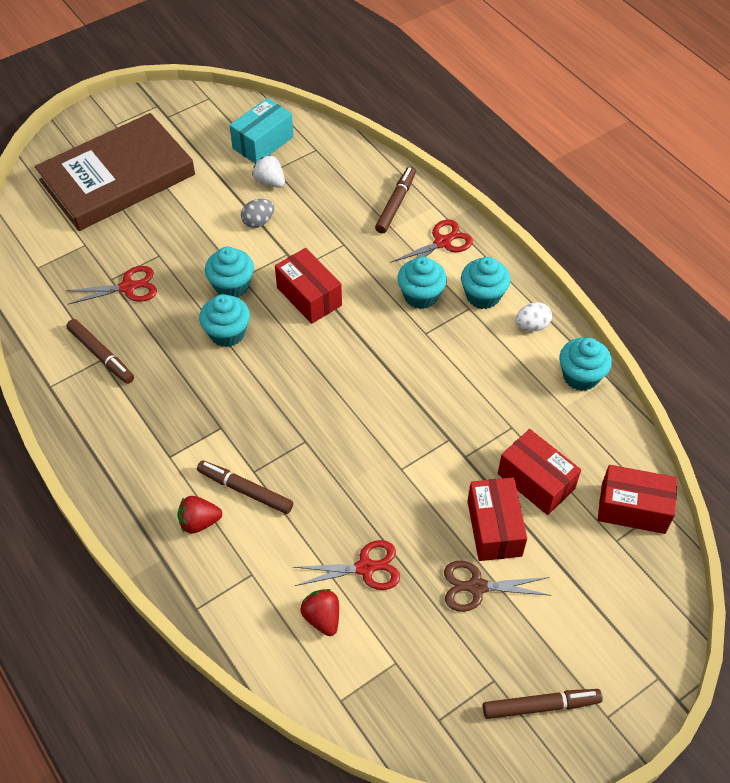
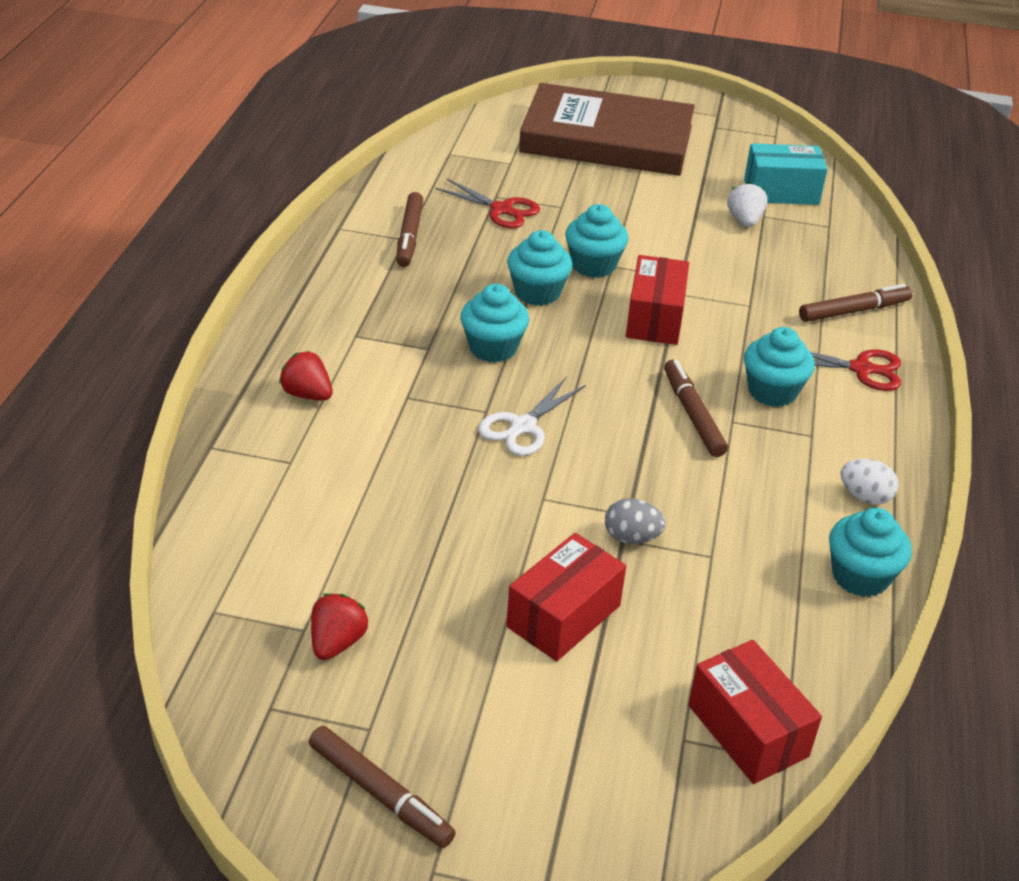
camera: 45 degrees right, 15 degrees down
(245, 490) = (379, 404): brown marker -> brown marker (692, 414)
(258, 222) = (689, 240): grey egg -> grey egg (631, 537)
(322, 617) = (296, 541): red strawberry -> red strawberry (337, 642)
(335, 433) = (523, 426): none -> white scissors
(365, 568) = (391, 539): red scissors -> none
(477, 587) = (471, 644): brown scissors -> none
(483, 296) = (843, 436): turquoise cupcake -> turquoise cupcake (493, 348)
(536, 481) = (669, 617): red box -> none

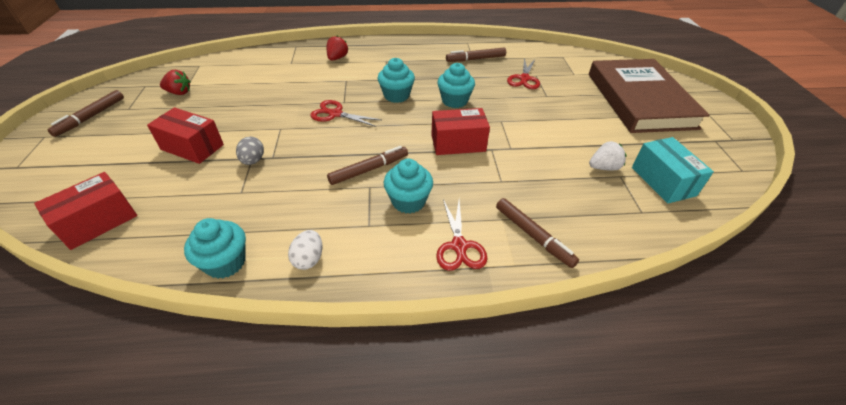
camera: 75 degrees right, 5 degrees up
(523, 426) = (335, 114): white scissors -> red scissors
(593, 265) = (496, 114): turquoise cupcake -> none

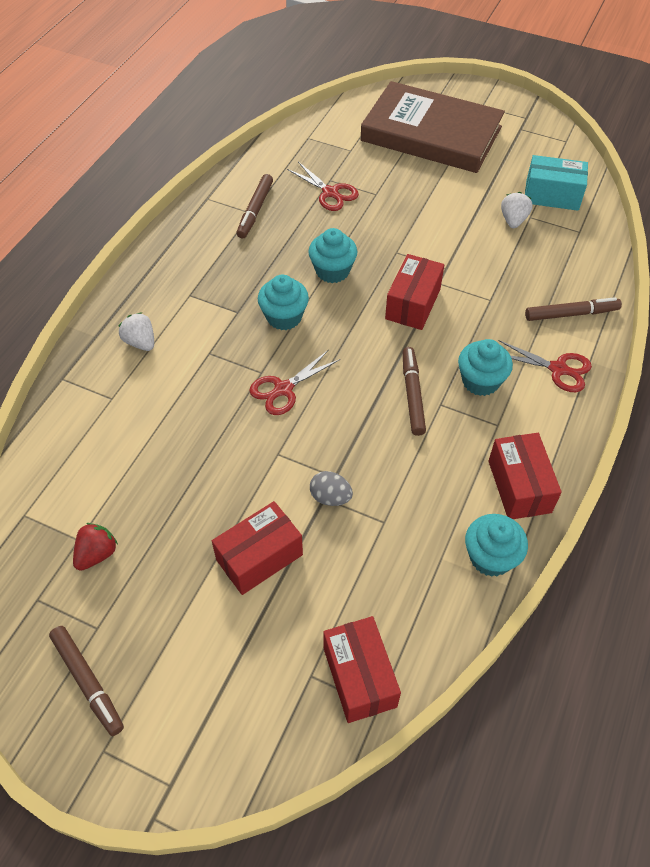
camera: 60 degrees left, 10 degrees up
(309, 259) = (519, 486): white egg -> red box
(337, 58) = (140, 342): red strawberry -> white strawberry

